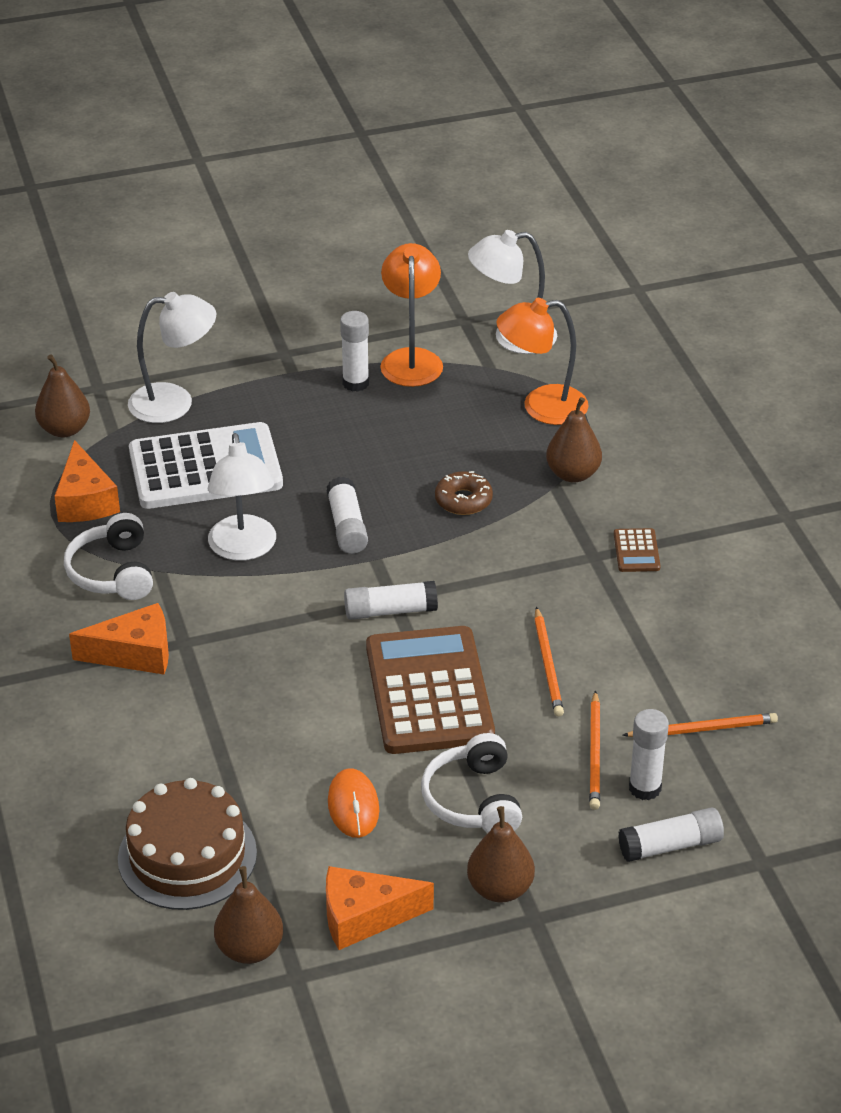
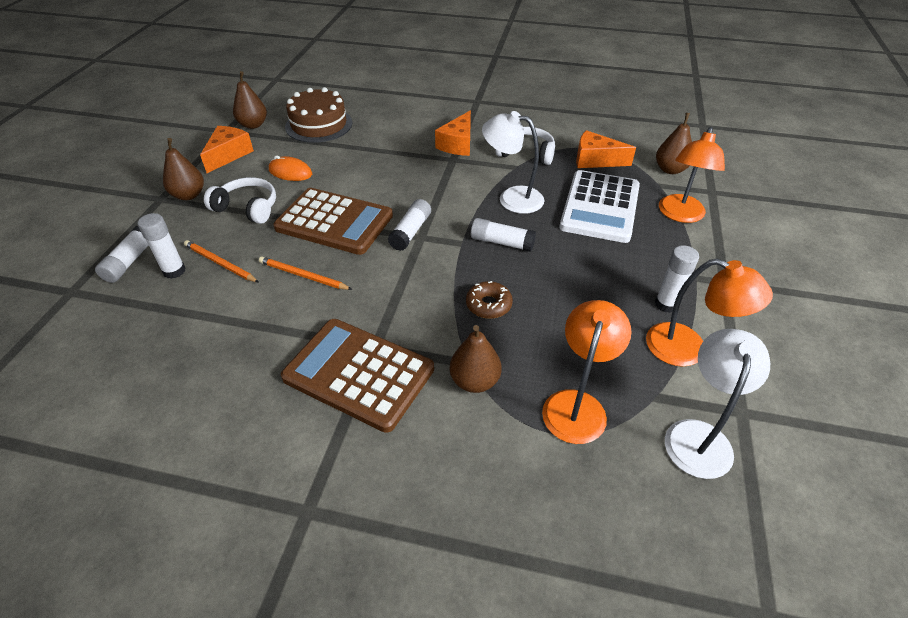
camera: 120 degrees right, 5 degrees up
(174, 402) = (680, 215): white lamp -> orange lamp
(636, 551) = (358, 374): brown calculator -> brown calculator, size x2.47
(703, 729) = (178, 319): orange pencil -> none

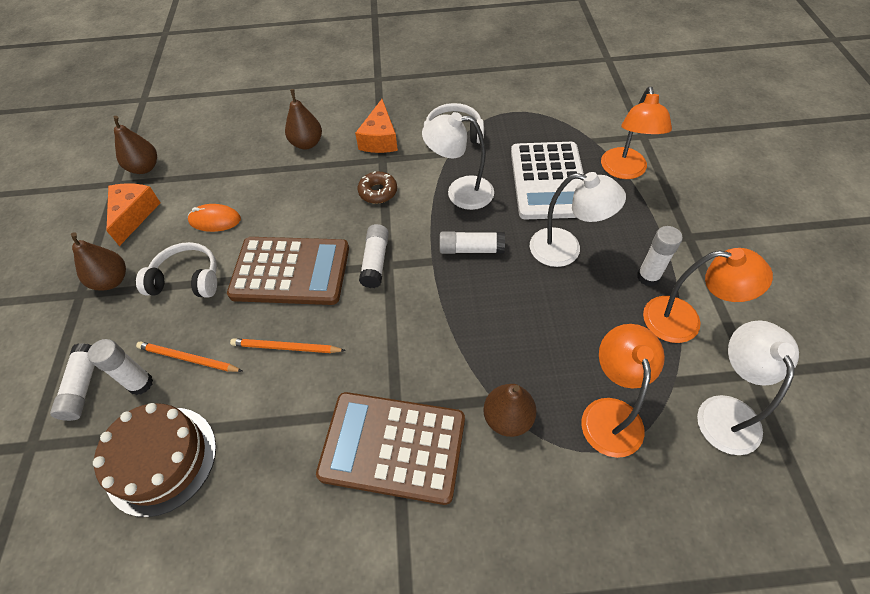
camera: 15 degrees left, 10 degrees up
(319, 125) = (220, 150): brown cake -> brown cake (161, 459)
(488, 305) = (487, 327): brown donut -> brown donut (378, 192)
(592, 263) = (566, 249): none -> white lamp
(595, 160) = (523, 125): orange cheese -> none
(670, 169) = (597, 119): brown pear -> brown pear (307, 143)

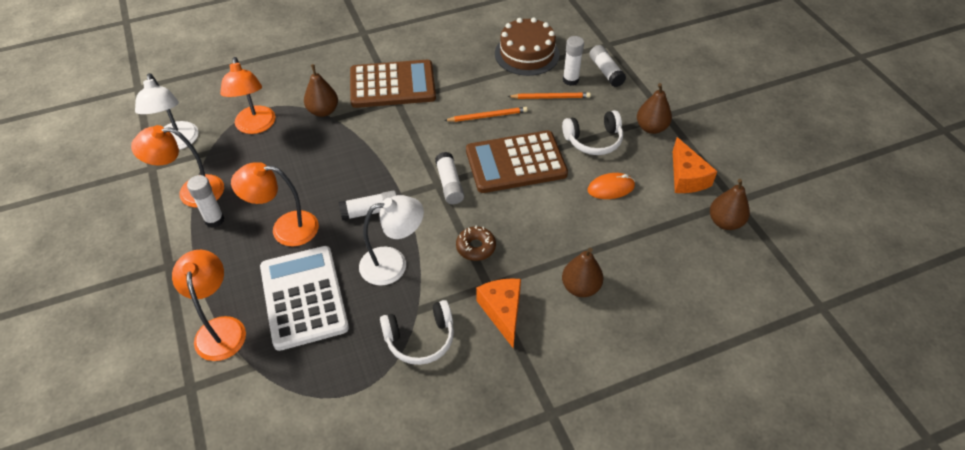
camera: 160 degrees right, 5 degrees down
(566, 249) = (285, 228): white lamp -> orange lamp

